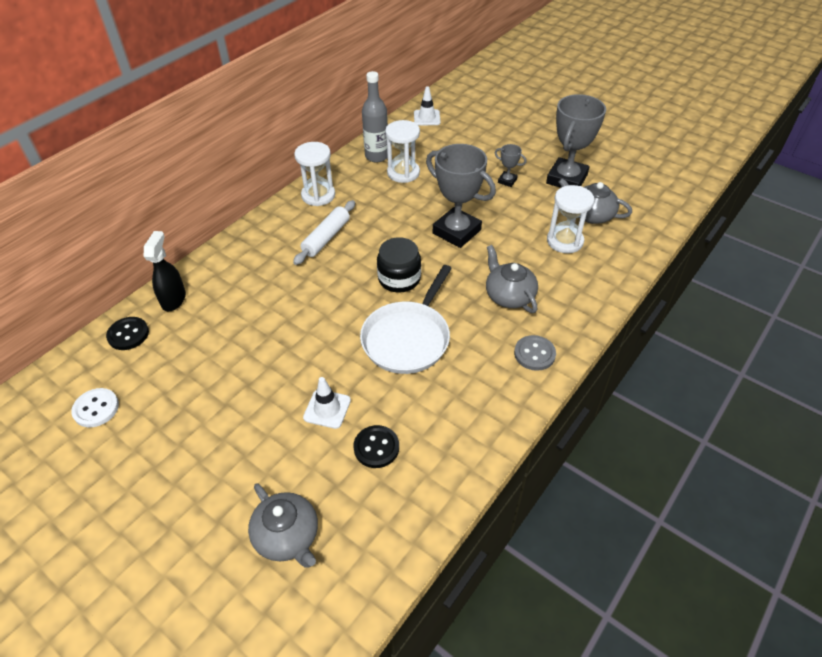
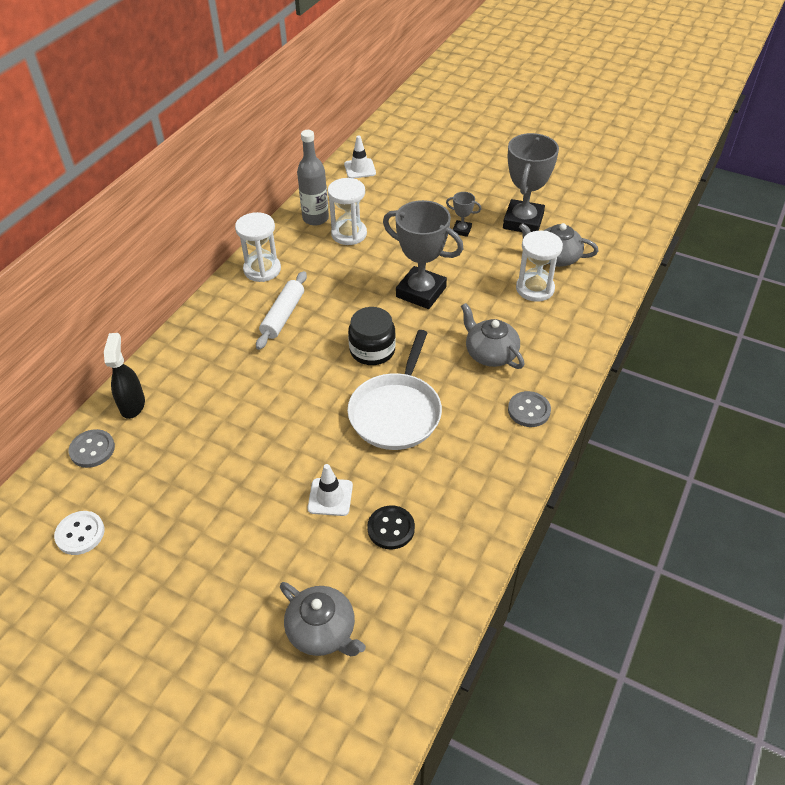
camera: 10 degrees left, 0 degrees up
(128, 334) = (92, 449): black button -> grey button

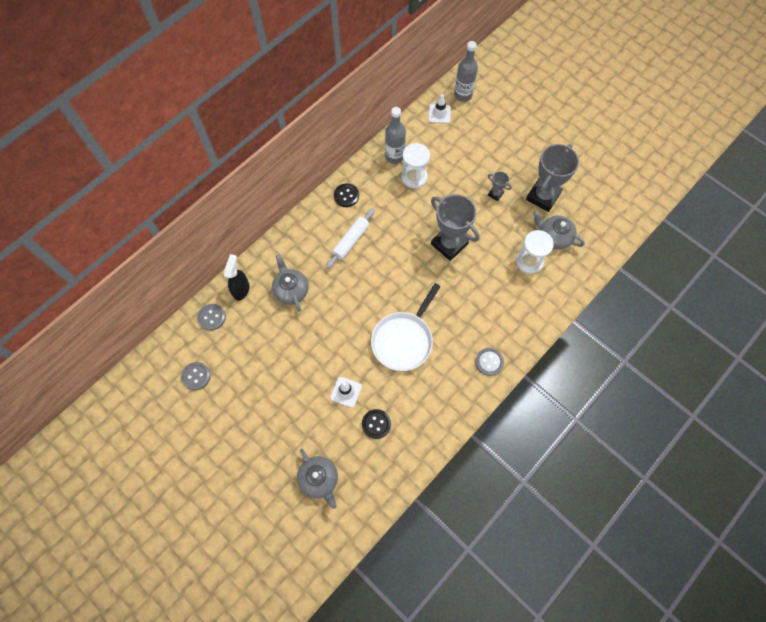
camera: 15 degrees right, 20 degrees up
(80, 534) = (196, 376): white button -> grey button
(262, 269) = (346, 196): white hourglass -> black button
(372, 350) = (402, 286): black jar -> none
(383, 147) = (463, 95): none -> grey bottle
(490, 353) = (479, 309): grey teapot -> grey teapot (291, 290)

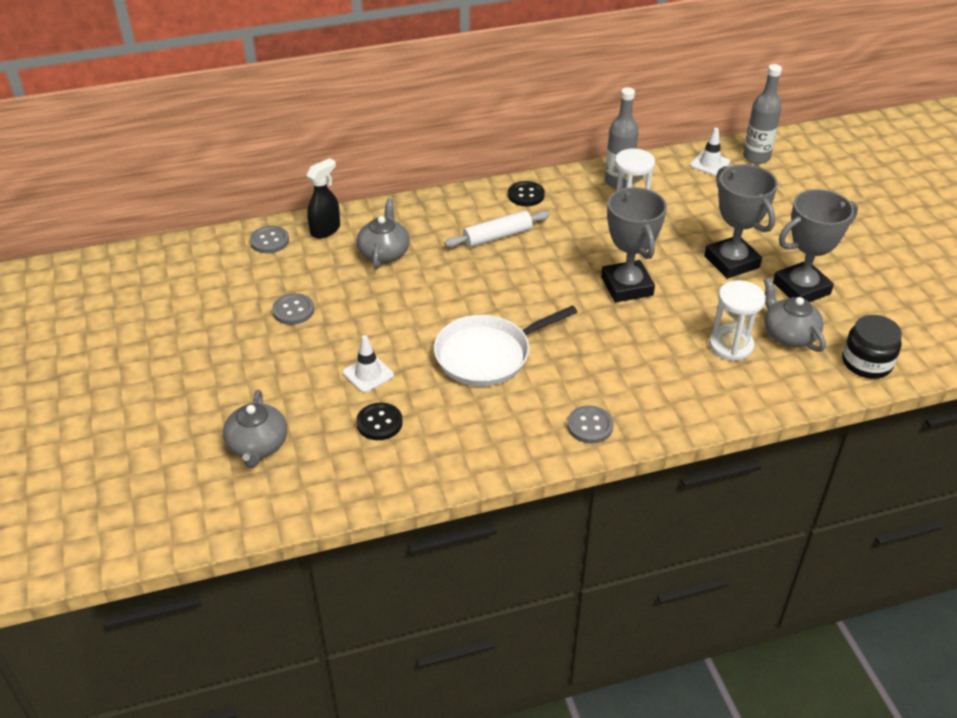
camera: 30 degrees right, 25 degrees down
(196, 376) = (203, 285): grey button -> grey button (293, 310)
(495, 194) = (731, 262): grey trophy -> grey trophy, size x2.20
(603, 237) = (866, 362): none -> black jar

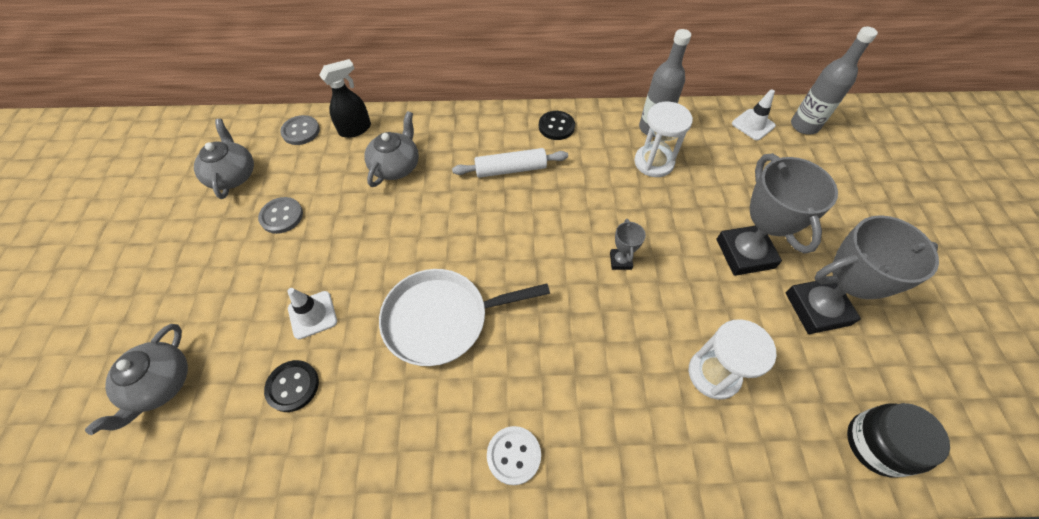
camera: 15 degrees right, 15 degrees up
(590, 426) = (514, 455): grey button -> white button
(627, 286) = (620, 261): grey trophy -> grey trophy, size x0.45
(788, 334) = (787, 374): grey teapot -> grey teapot (233, 175)

